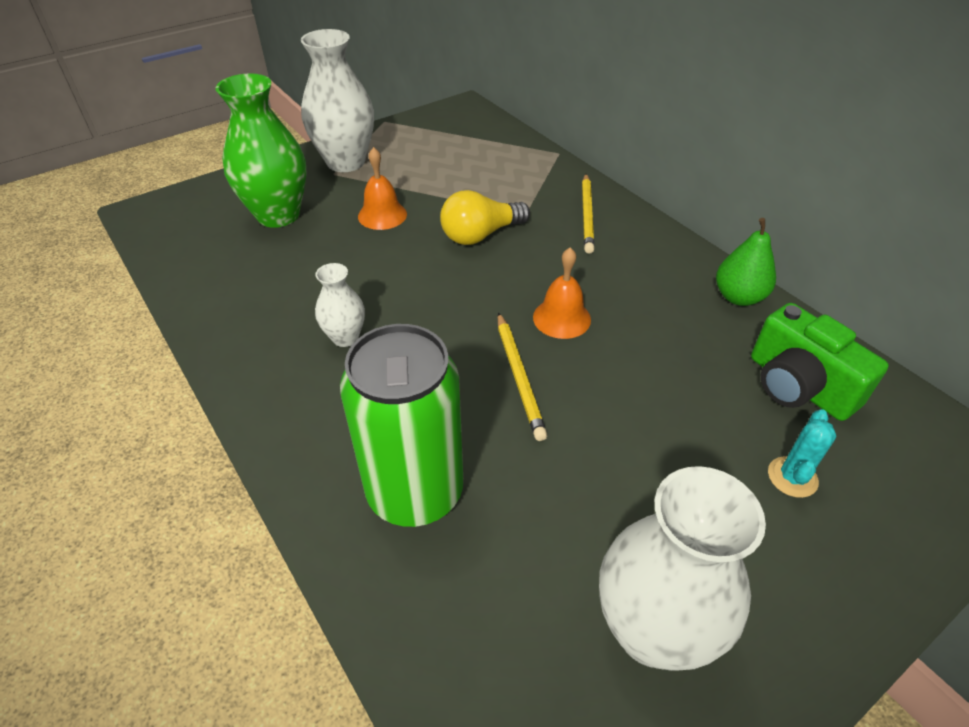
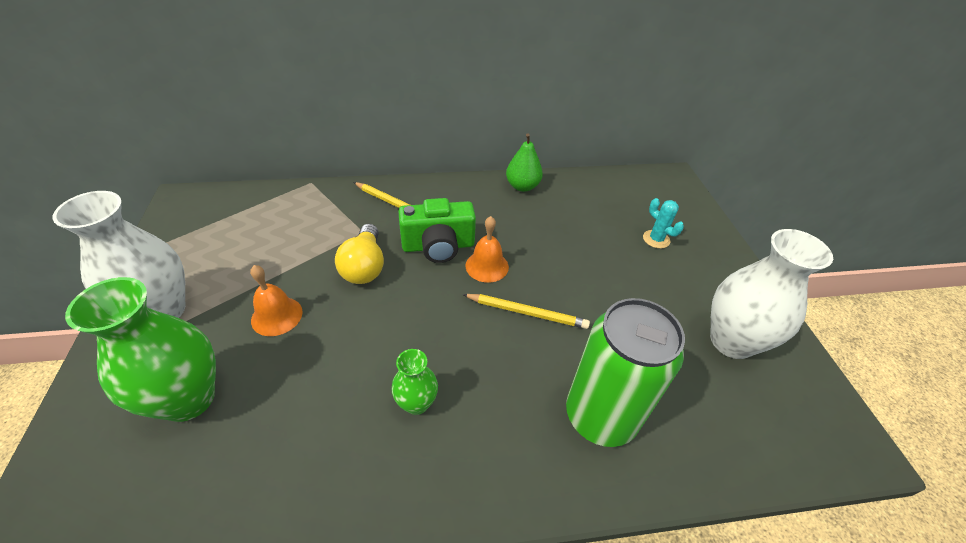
camera: 65 degrees left, 0 degrees up
(345, 337) = (416, 403): white vase -> green vase
(798, 386) = (599, 203): green camera -> green camera (438, 246)

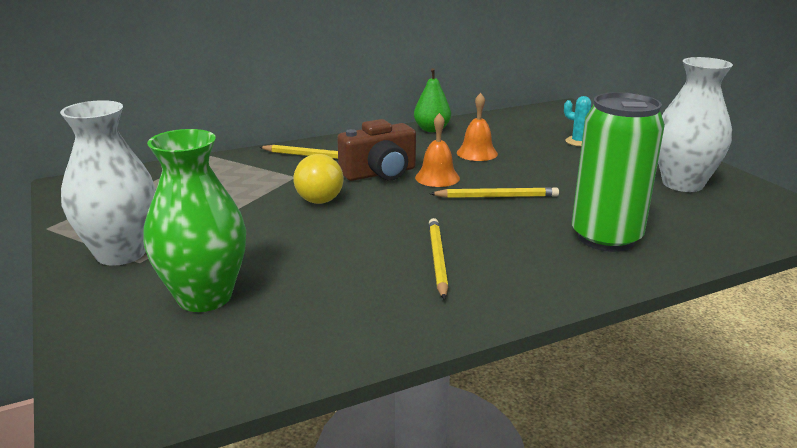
camera: 15 degrees left, 20 degrees down
(277, 316) = (251, 236): orange bell -> orange bell (477, 153)
(416, 403) = (438, 260): green vase -> yellow pencil
(438, 246) = (380, 173): green camera -> brown camera

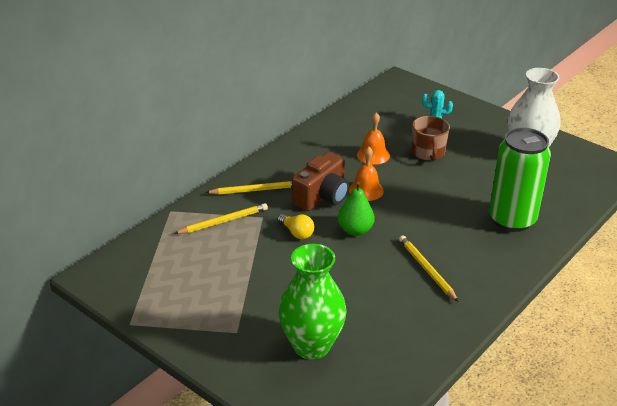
camera: 25 degrees left, 10 degrees up
(121, 253) = (215, 329): white vase -> none
(316, 195) = (297, 233): yellow light bulb -> yellow light bulb, size x0.65
(432, 129) = (318, 134): green pear -> green pear (355, 230)
(496, 197) = (420, 199): yellow pencil -> yellow pencil (223, 221)
(546, 162) = (428, 152): none -> brown mug

